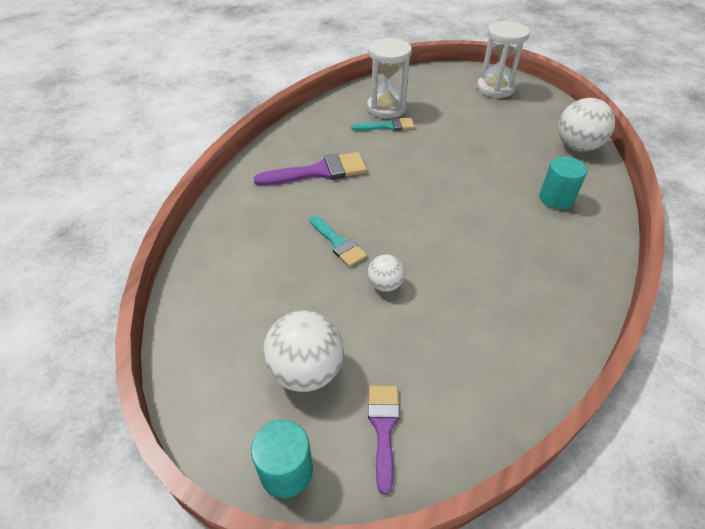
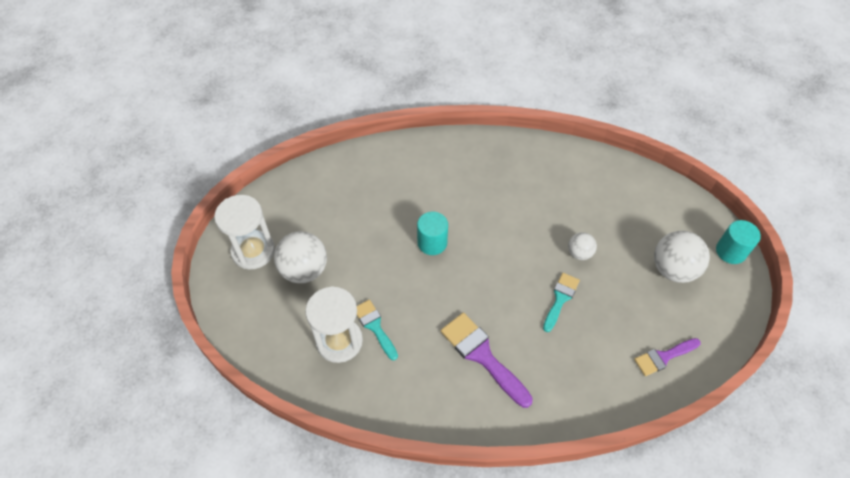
camera: 115 degrees left, 10 degrees up
(383, 428) = (675, 218): purple brush -> purple brush (663, 357)
(556, 198) = (423, 174): turquoise cylinder -> turquoise cylinder (432, 243)
(577, 146) = (339, 170): white ball -> white ball (304, 270)

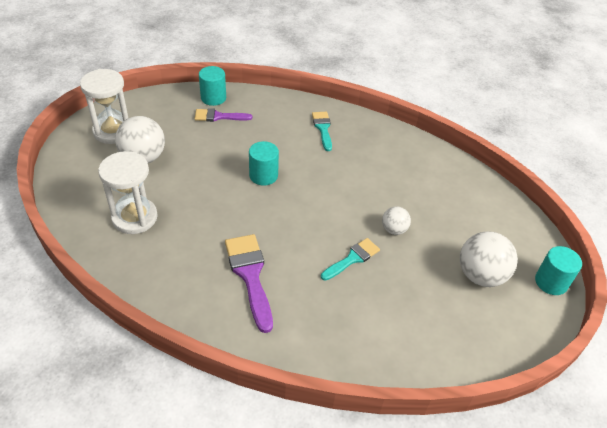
camera: 20 degrees right, 10 degrees down
(329, 170) = (213, 98): none -> turquoise cylinder
(375, 326) = (172, 218): turquoise brush -> turquoise brush (323, 128)
(663, 357) = (426, 344): purple brush -> purple brush (218, 116)

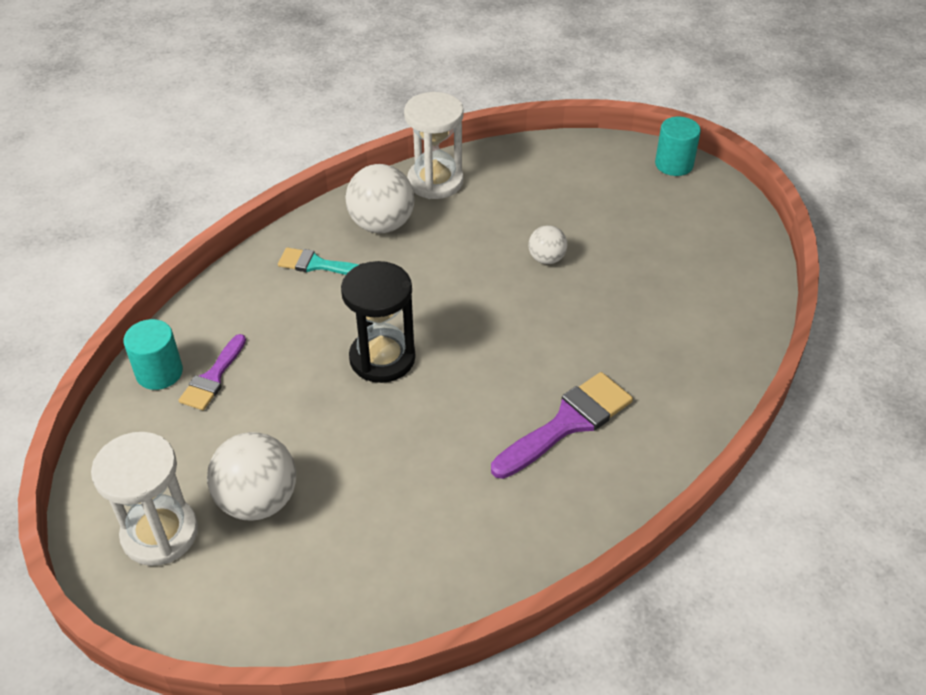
camera: 65 degrees left, 0 degrees up
(135, 217) = (396, 538): white hourglass -> white hourglass (435, 181)
(250, 275) = (567, 423): purple brush -> purple brush turned 135 degrees clockwise
(263, 175) = (382, 358): turquoise cylinder -> black hourglass
(352, 258) = (578, 312): turquoise brush -> none
(480, 275) = (645, 213): white ball -> white ball (382, 224)

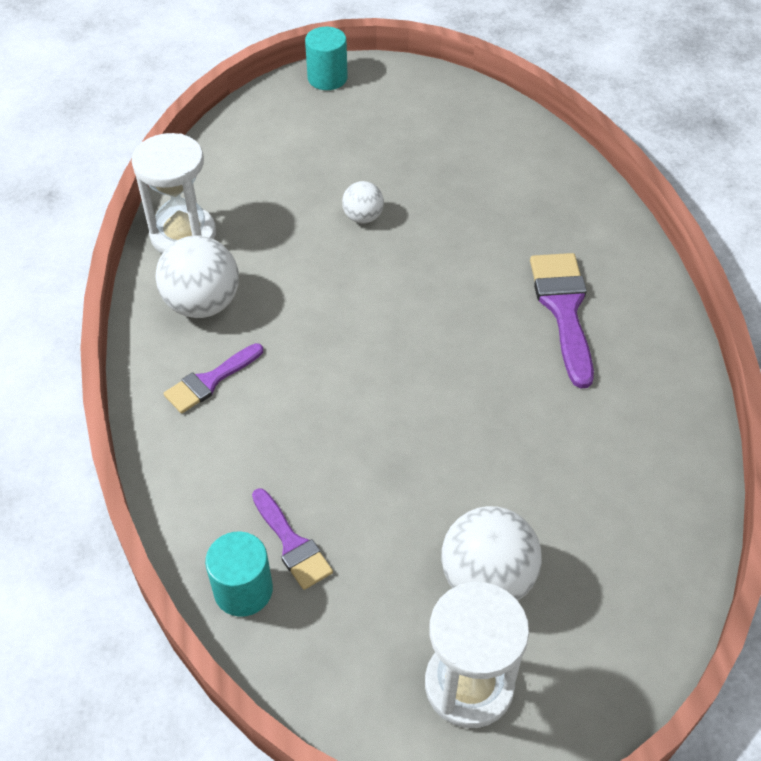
camera: 55 degrees left, 5 degrees up
(317, 264) = (210, 381): turquoise brush -> purple brush
(382, 358) = (384, 394): black hourglass -> none

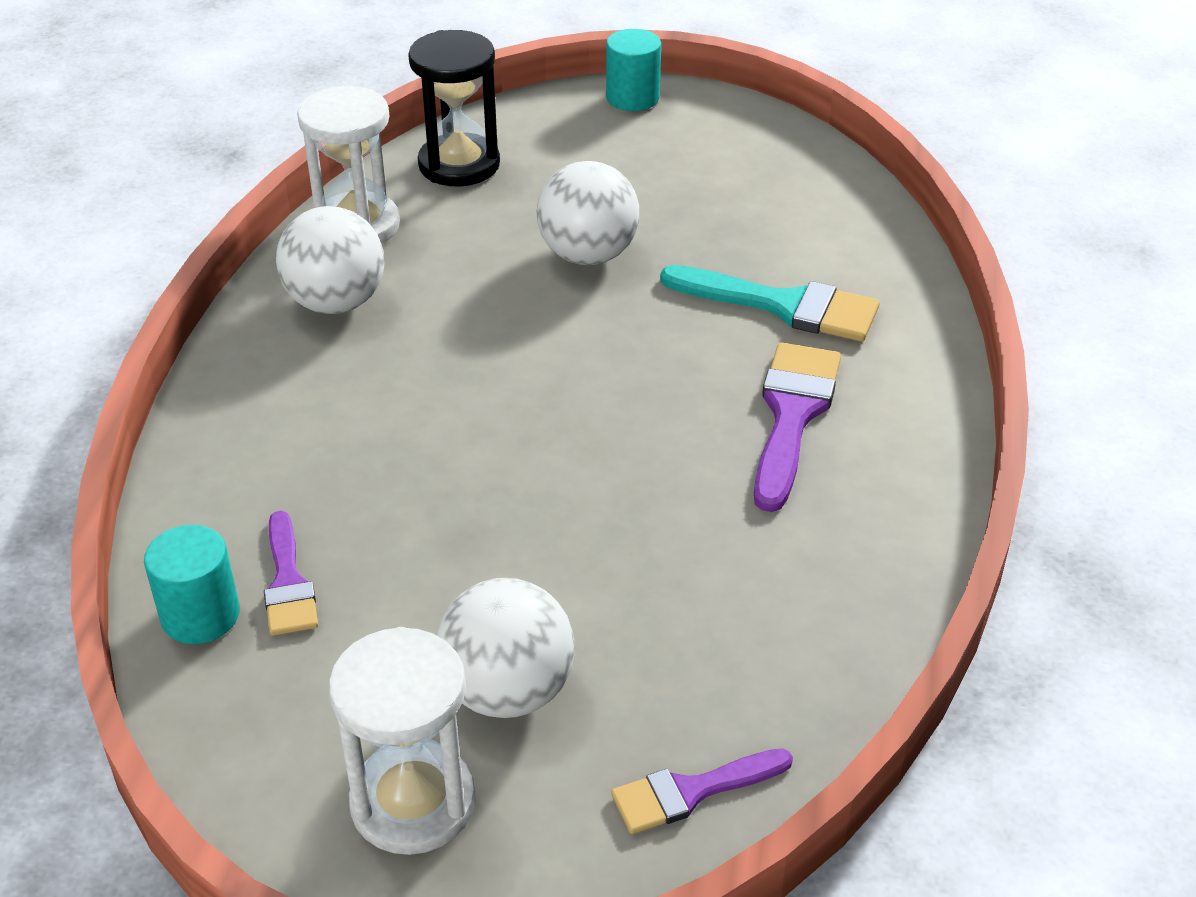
camera: 20 degrees right, 10 degrees down
(210, 381) = (295, 385): purple brush -> purple brush (691, 791)
(231, 164) = (459, 165): none -> black hourglass
(363, 217) = (588, 255): white ball -> white ball, size x1.81
(515, 224) = (783, 306): none -> turquoise brush

